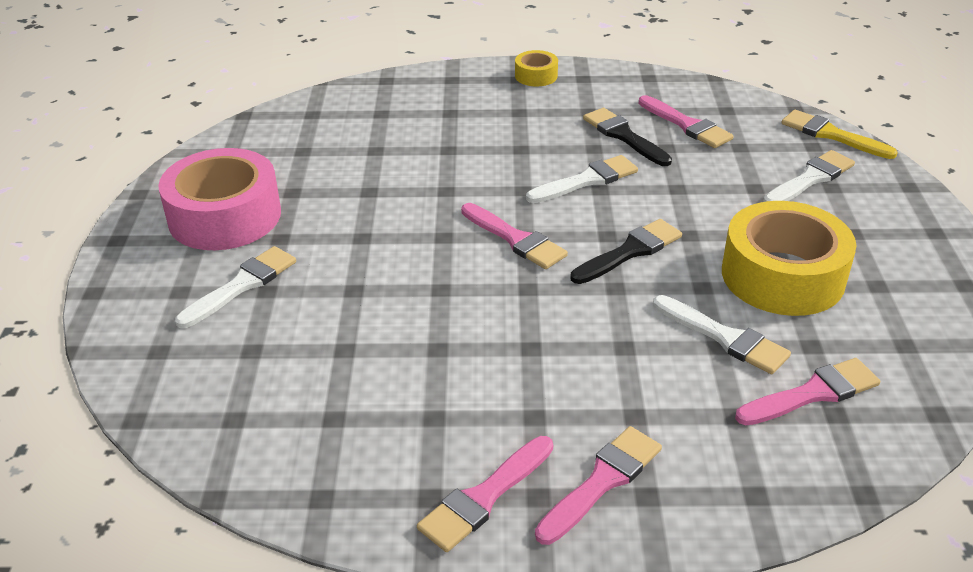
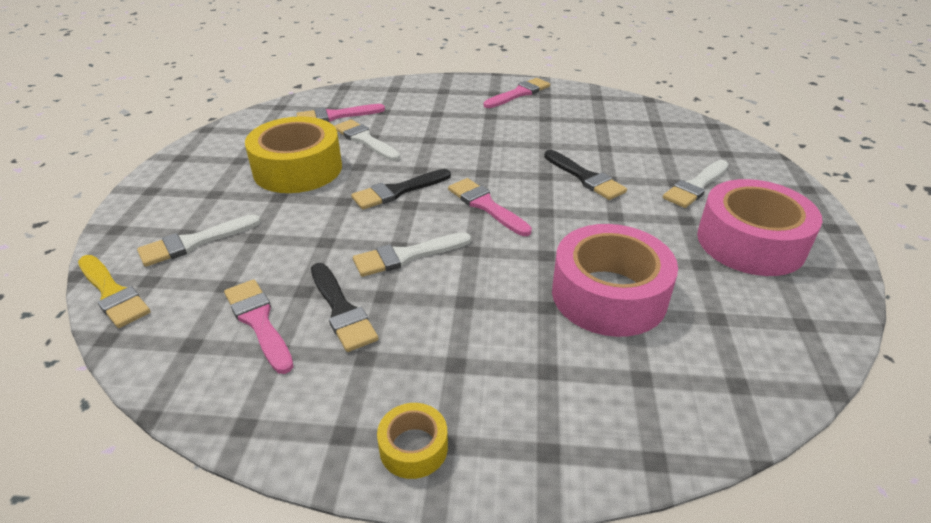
camera: 175 degrees left, 0 degrees up
(386, 289) = (585, 178): none -> black brush
(391, 161) = (609, 295): none -> pink tape
(602, 481) = (462, 95): pink brush -> none

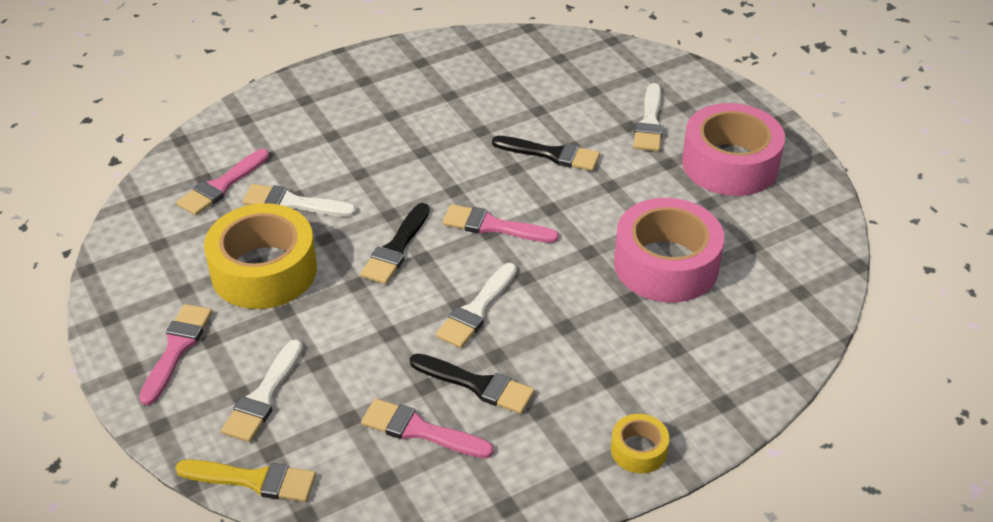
camera: 35 degrees left, 5 degrees up
(519, 93) = (392, 71): pink brush -> pink brush (177, 349)

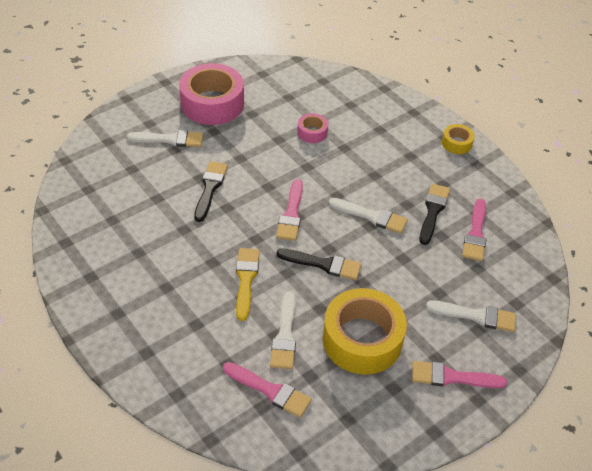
camera: 100 degrees left, 5 degrees up
(254, 480) = (540, 308): yellow brush -> yellow brush (246, 279)
(666, 264) = (312, 132): pink tape -> pink tape, size x0.47

